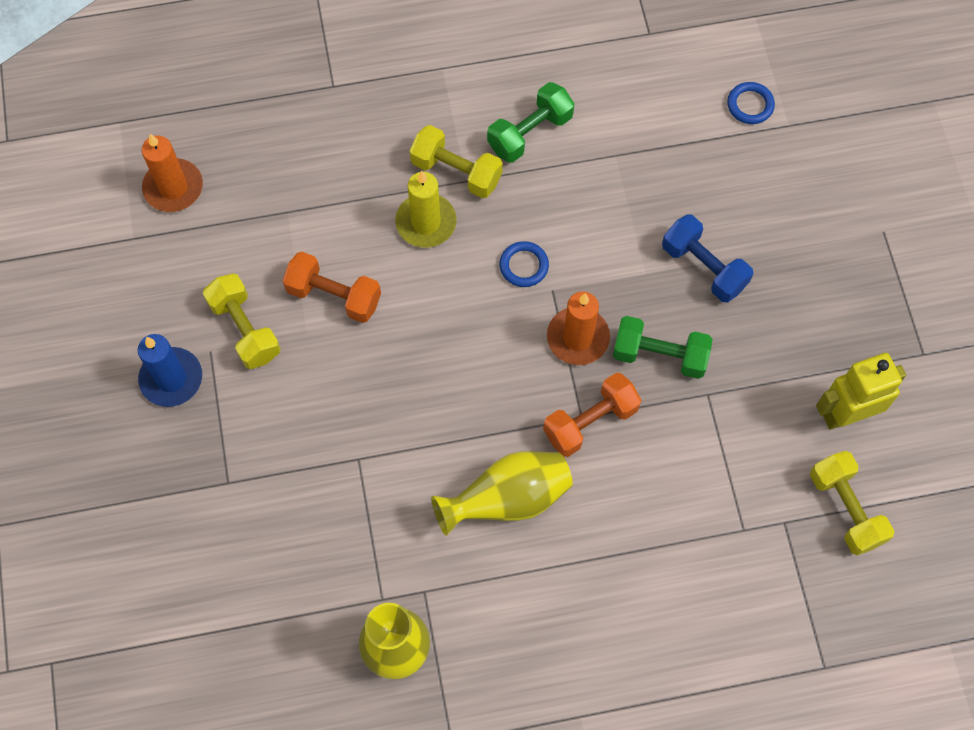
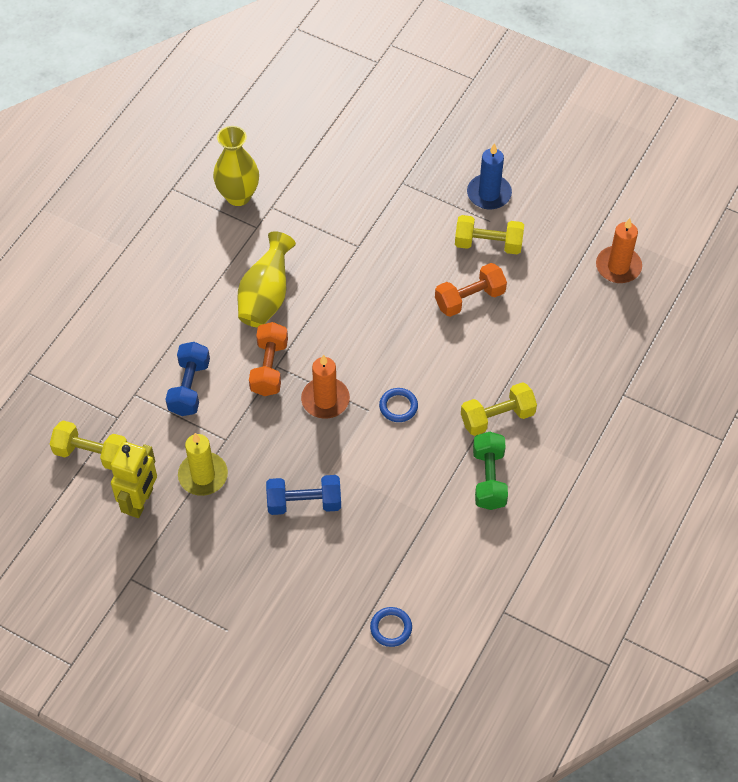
camera: 130 degrees right, 10 degrees down
(426, 222) = (476, 376): yellow candle -> yellow candle (203, 475)
(659, 355) = (273, 433): green dumbbell -> none
(685, 481) = (189, 387): none -> blue dumbbell

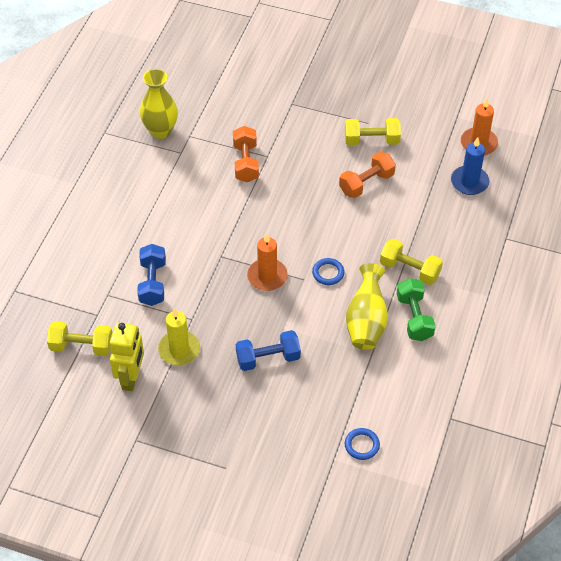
camera: 10 degrees left, 5 degrees down
(266, 297) = (200, 204): yellow vase -> yellow vase (366, 322)
(269, 368) = (215, 258): orange dumbbell -> orange dumbbell (246, 162)
(489, 194) = (363, 103): blue candle -> blue candle (469, 182)
(497, 417) = (410, 270): yellow dumbbell -> yellow dumbbell turned 60 degrees clockwise

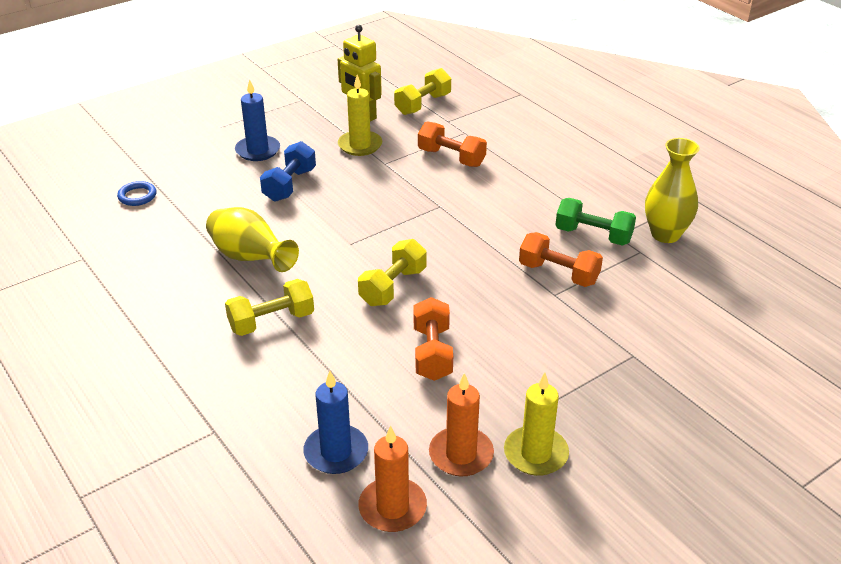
camera: 125 degrees right, 15 degrees down
(152, 283) = (451, 158): blue dumbbell -> orange dumbbell
(240, 413) = (258, 150): none -> blue candle
(267, 276) = (381, 222): orange candle -> orange candle (461, 454)
(328, 273) = (339, 262): blue ring -> none
(371, 140) = (501, 395): yellow dumbbell -> yellow dumbbell (393, 287)
(397, 110) = (535, 454): none -> yellow candle
(414, 317) = (212, 293): green dumbbell -> green dumbbell (593, 235)

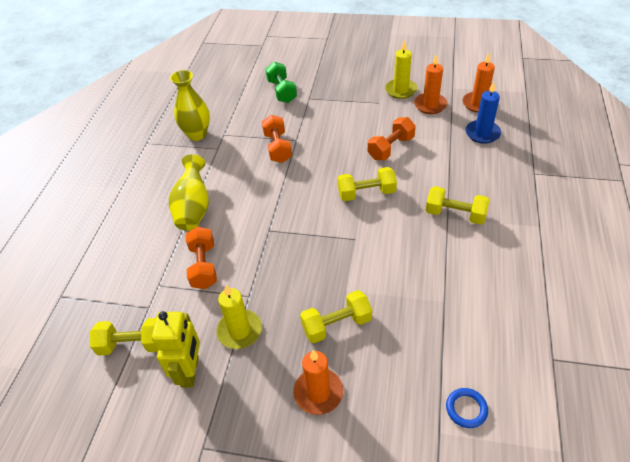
camera: 130 degrees left, 10 degrees up
(250, 258) = (428, 270): yellow vase -> yellow vase (193, 208)
(258, 150) = (318, 392): blue candle -> orange candle
(289, 185) = (336, 325): blue dumbbell -> yellow dumbbell
(593, 235) = (227, 155): green dumbbell -> green dumbbell (282, 91)

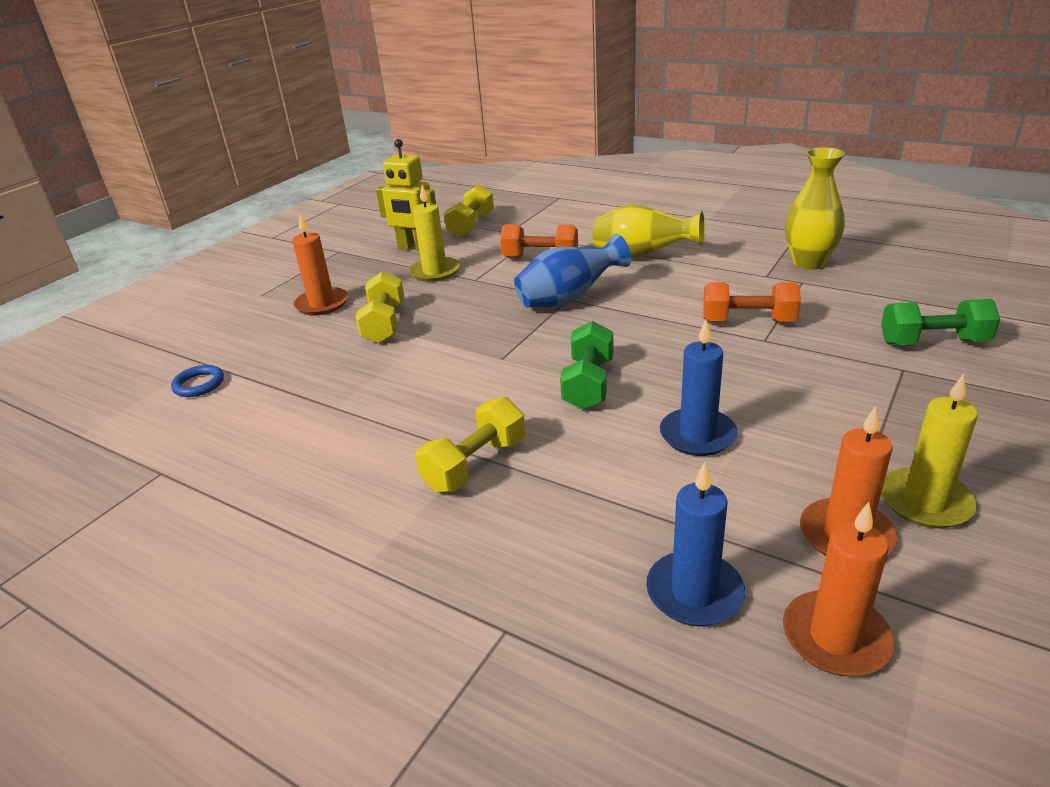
camera: 110 degrees right, 15 degrees down
(269, 229) = (569, 299): none -> blue vase
(366, 193) = (588, 384): yellow dumbbell -> green dumbbell
(391, 148) = (697, 435): orange dumbbell -> blue candle

